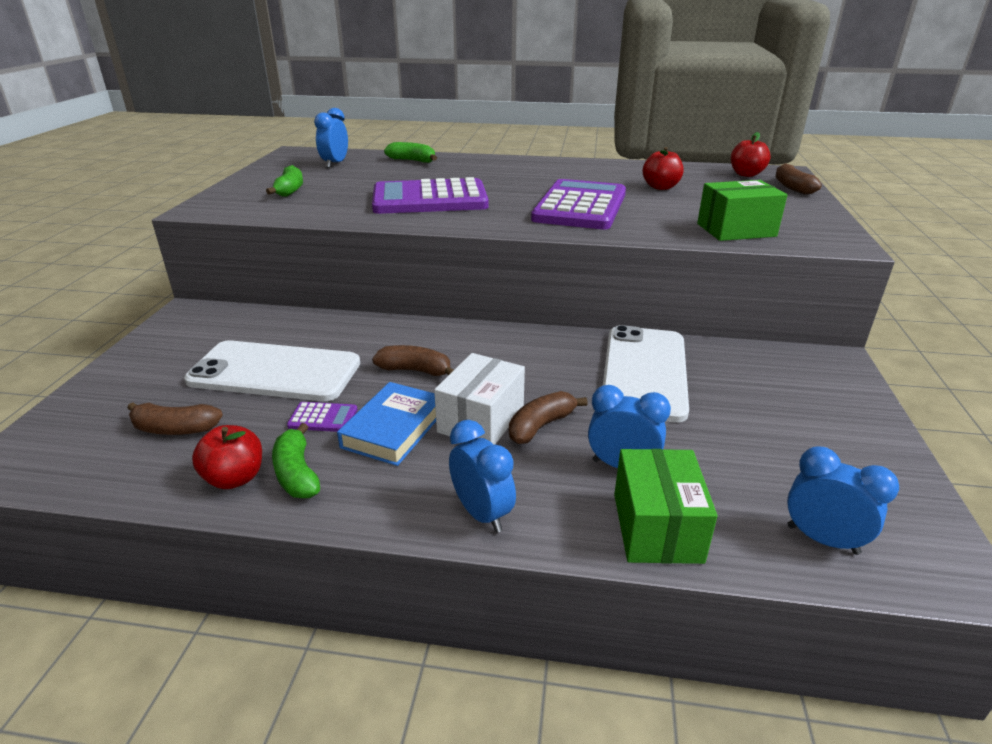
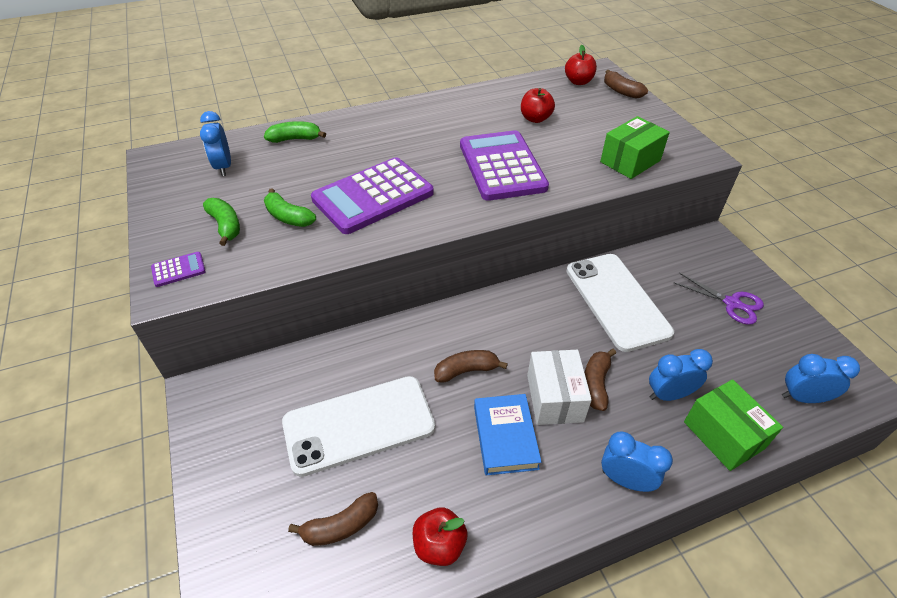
camera: 30 degrees left, 15 degrees up
(297, 473) = (479, 515): green banana -> green banana (288, 217)
(323, 418) = (445, 453): purple calculator -> purple calculator (178, 270)
(804, 419) = (732, 303): none -> purple scissors

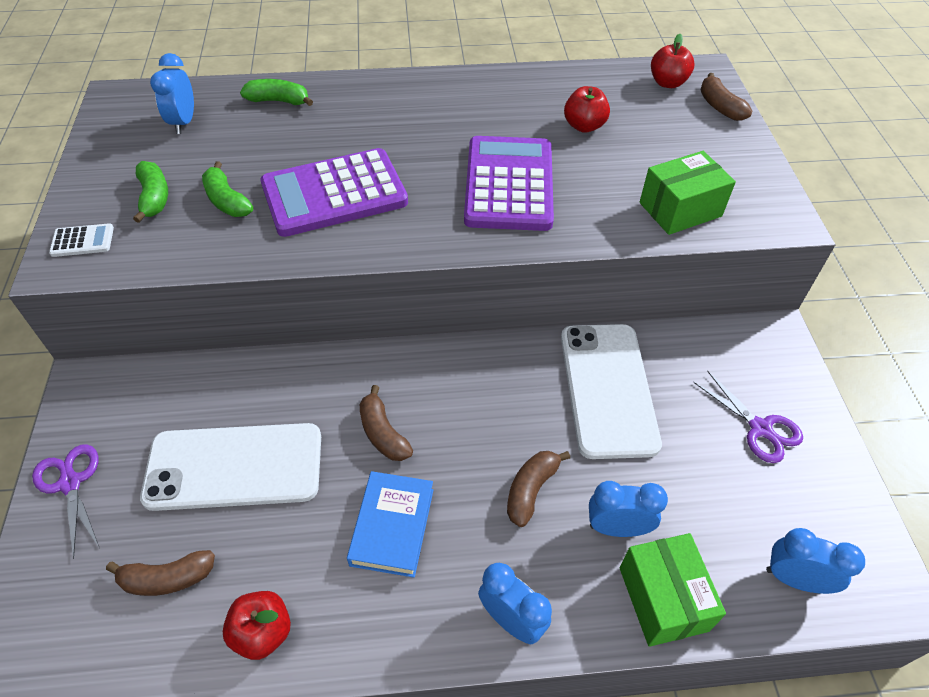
camera: 15 degrees right, 5 degrees up
(178, 270) = (82, 241): purple calculator -> white calculator
(222, 473) = (70, 483): none -> purple scissors
(466, 370) = (383, 433): brown banana -> brown banana turned 120 degrees counterclockwise
(554, 398) = (472, 494): white box -> none

